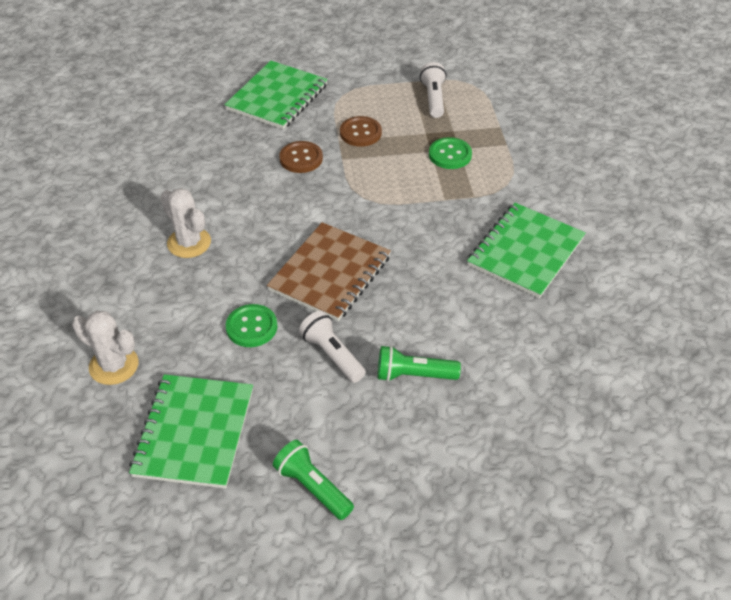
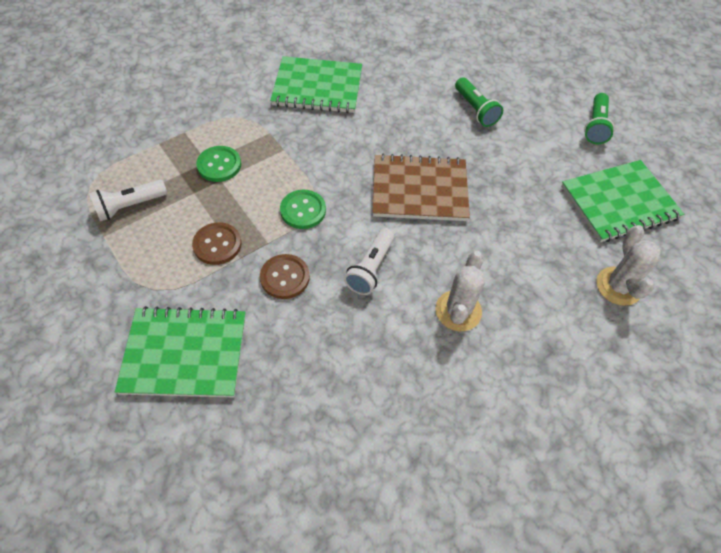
camera: 120 degrees left, 10 degrees up
(251, 327) = (509, 215): green button -> green button (303, 210)
(332, 355) = (494, 157): white flashlight -> white flashlight (370, 268)

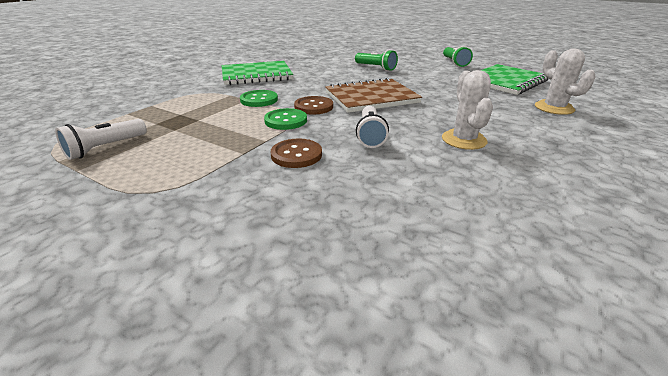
camera: 20 degrees left, 25 degrees down
(185, 353) = (215, 229): green notebook -> none
(217, 244) = (214, 151): brown button -> brown button (313, 107)
(219, 165) = (193, 114): green button -> green button (259, 100)

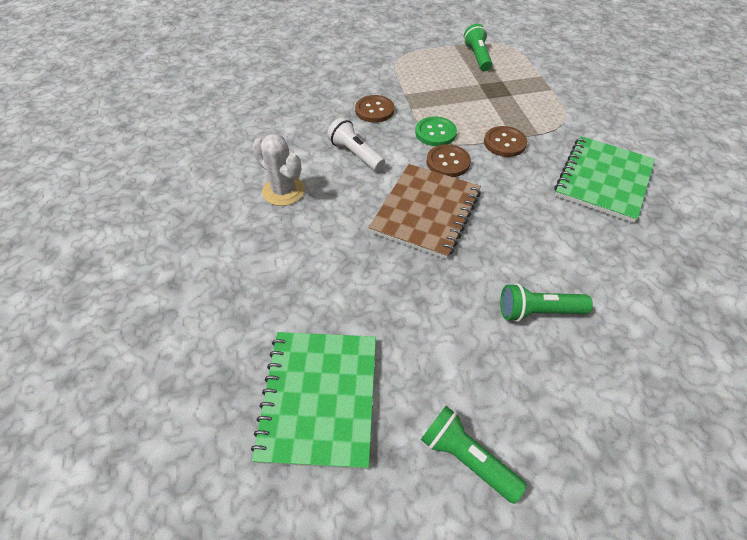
camera: 135 degrees right, 20 degrees up
(105, 148) = (477, 57): white flashlight -> green flashlight
(259, 100) = (504, 143): green button -> brown button
(554, 108) = (221, 324): white cactus -> none

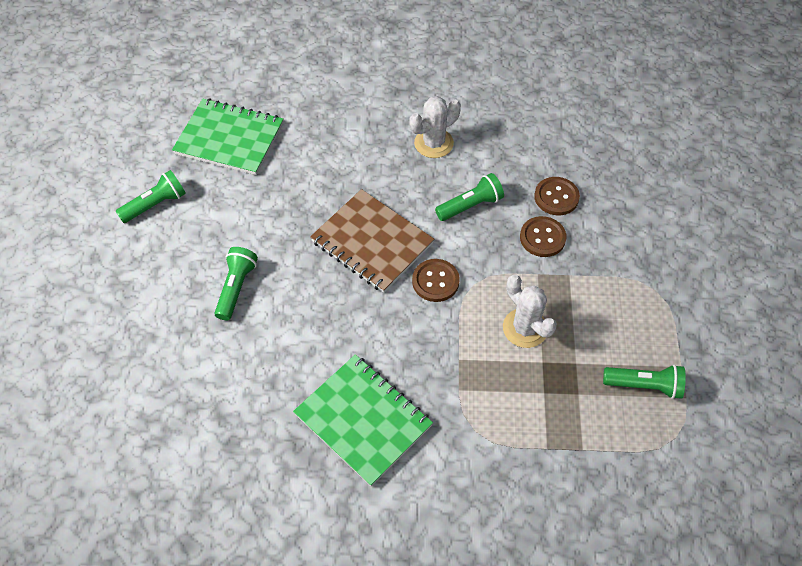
camera: 105 degrees right, 5 degrees up
(355, 154) = (470, 205): white flashlight -> green flashlight
(435, 133) = (487, 285): green button -> none
(464, 109) = (525, 328): none -> white cactus
(504, 143) = (452, 347): brown button -> brown button (556, 197)

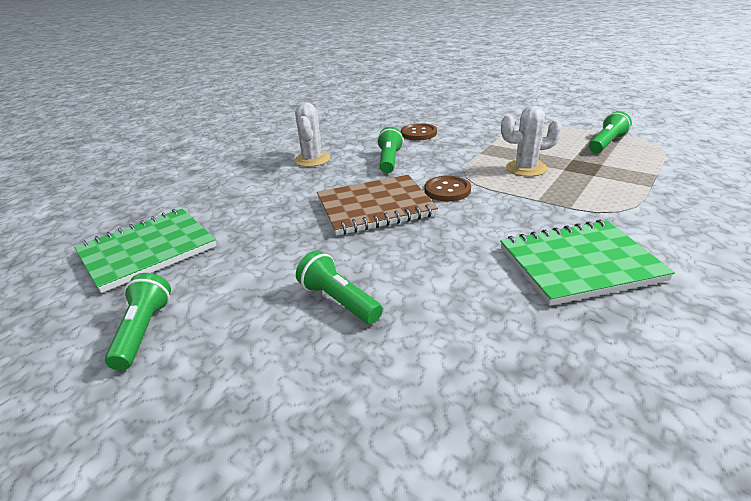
camera: 55 degrees left, 25 degrees down
(542, 238) = (448, 145): brown button -> none

